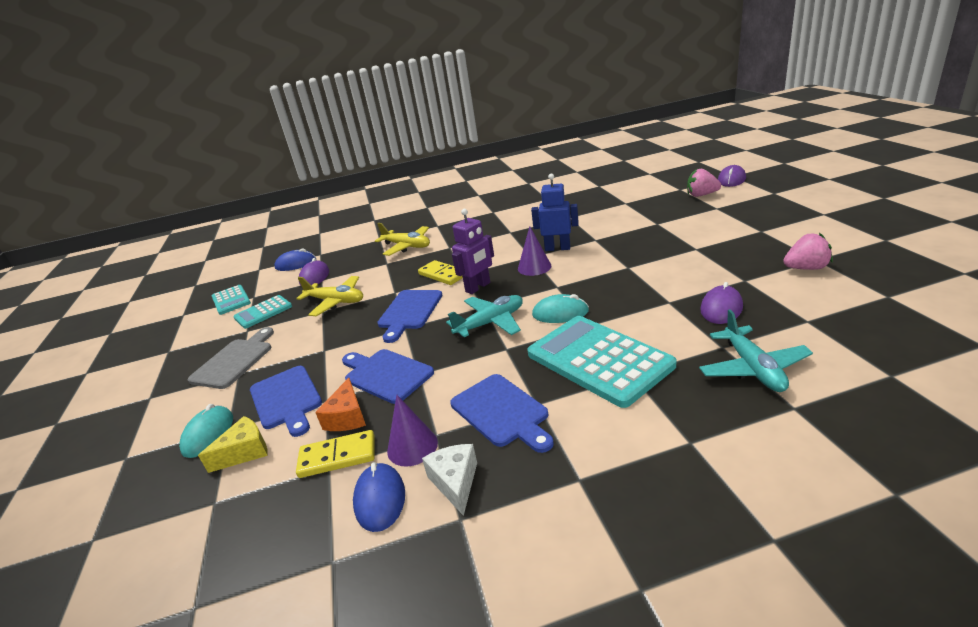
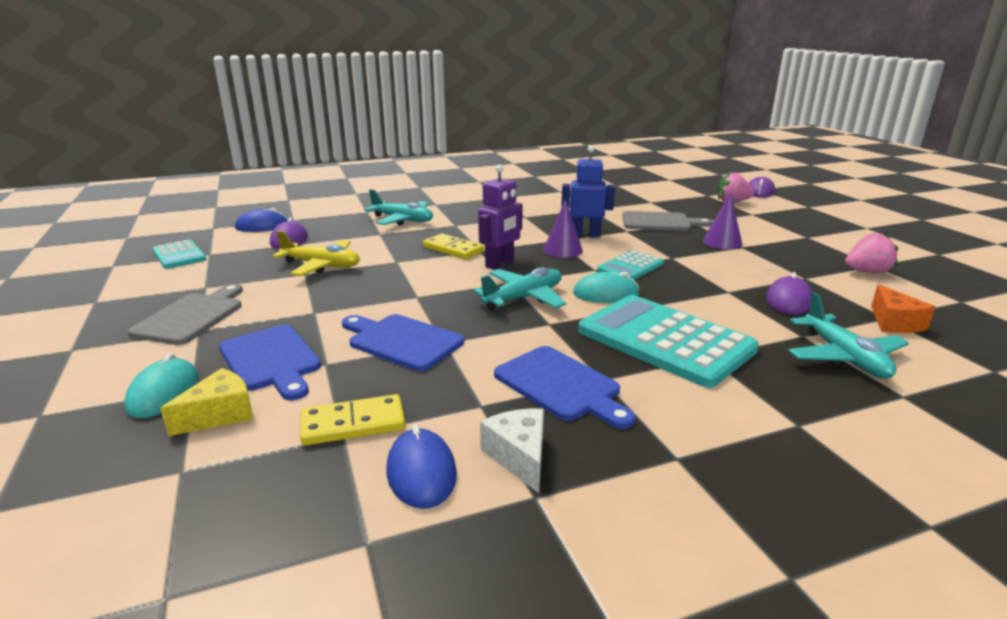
camera: 10 degrees left, 5 degrees down
(263, 312) = (225, 270): turquoise calculator -> turquoise calculator (630, 267)
(347, 417) = (359, 382): orange cheese -> orange cheese (894, 323)
(407, 246) = (402, 220): yellow plane -> turquoise plane
(409, 312) = (419, 281): blue cutting board -> none
(412, 446) = (453, 416): purple cone -> purple cone (722, 242)
(627, 227) = (659, 222): none -> grey cutting board

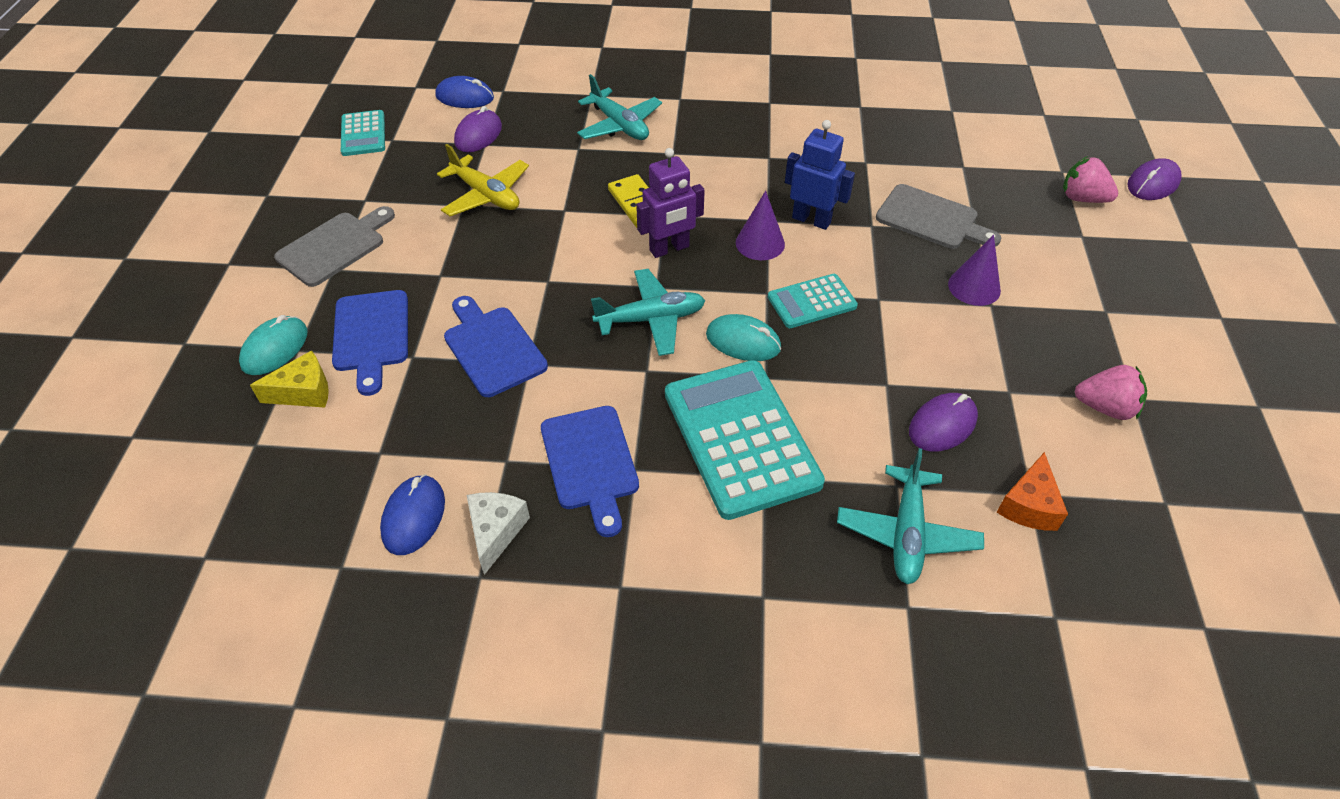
camera: 25 degrees right, 25 degrees up
(353, 424) = (394, 442): yellow domino -> none

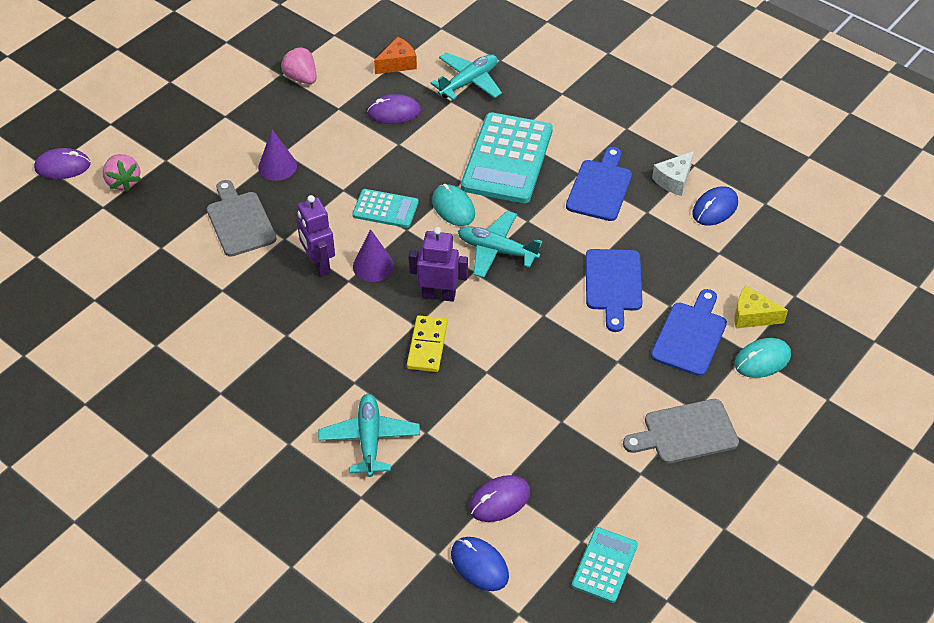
camera: 145 degrees left, 0 degrees up
(486, 195) = (537, 421): yellow plane -> none
(811, 220) = (319, 264): blue robot -> purple robot

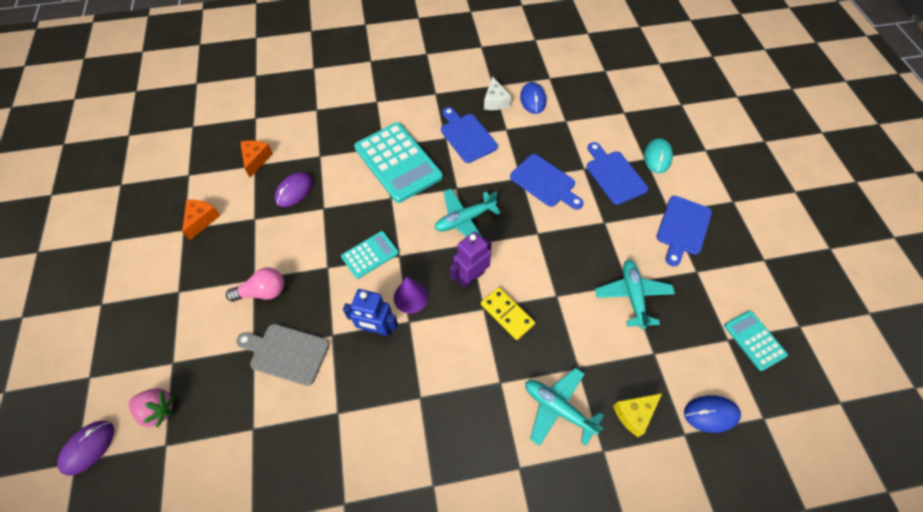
camera: 50 degrees left, 10 degrees up
(277, 166) = (263, 292): purple cone -> pink light bulb
(301, 78) = (202, 220): pink strawberry -> orange cheese
(319, 264) = (377, 329): purple robot -> blue robot
(453, 207) = (407, 217): turquoise mouse -> none
(469, 82) = (315, 136): turquoise plane -> turquoise plane (632, 296)
(499, 500) = (666, 363): purple mouse -> none
(686, 433) = (683, 228): grey cutting board -> blue cutting board
(752, 316) = (623, 139): yellow cheese -> yellow cheese (634, 414)

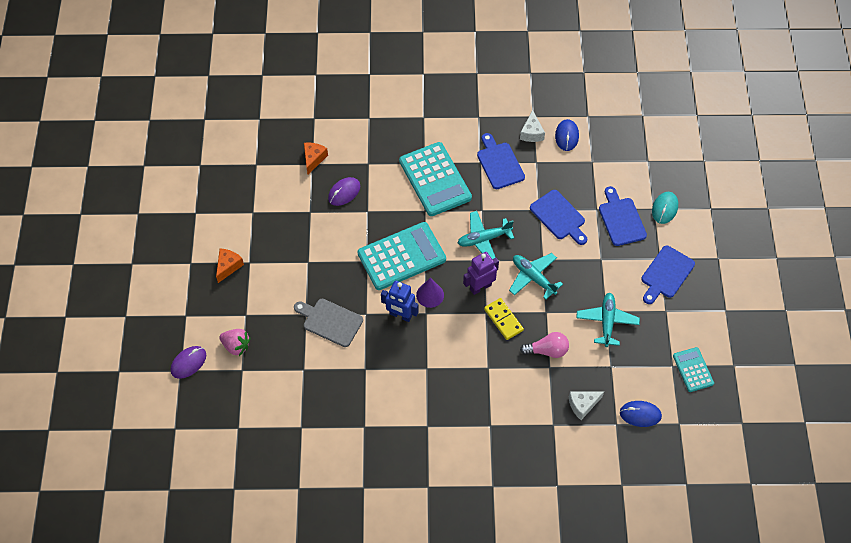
camera: 10 degrees right, 0 degrees up
(202, 220) = (267, 206): orange cheese -> orange cheese (228, 266)
(263, 292) = (315, 273): pink light bulb -> pink light bulb (547, 350)
(370, 255) = (401, 256): turquoise calculator -> turquoise calculator, size x1.90
(558, 408) = (527, 392): turquoise plane -> turquoise plane (533, 277)
(634, 414) = (583, 405): yellow cheese -> white cheese

